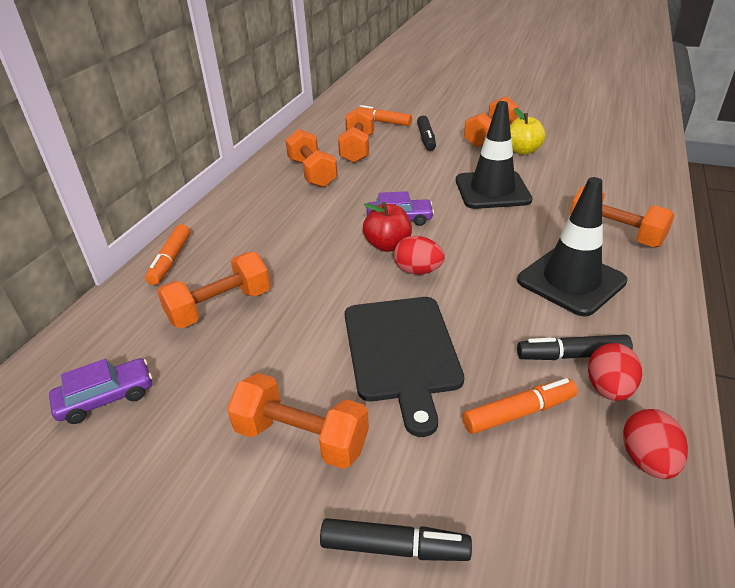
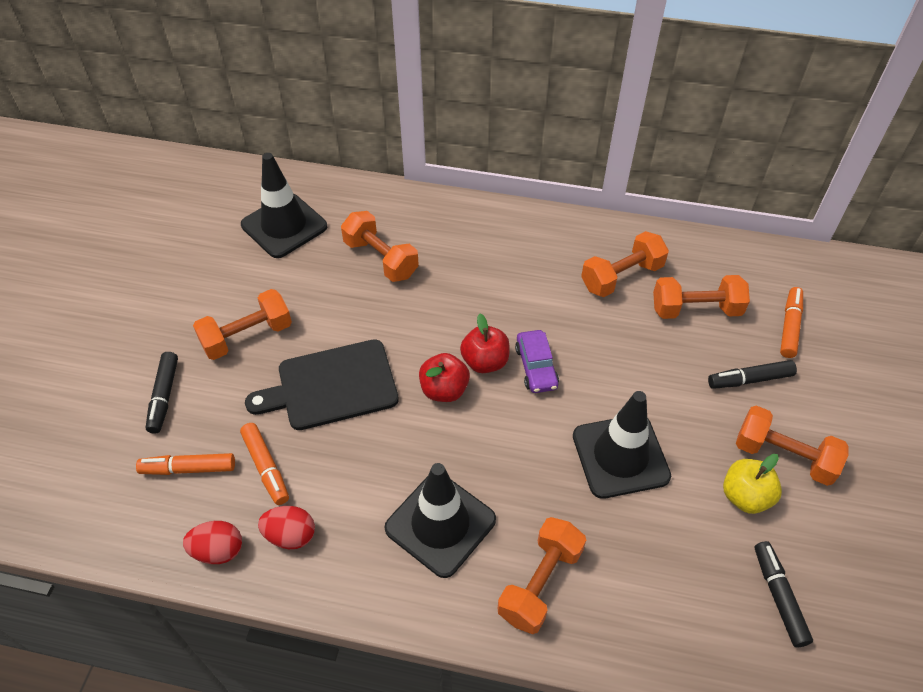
camera: 80 degrees right, 15 degrees up
(106, 398) = (284, 226): purple car -> black traffic cone
(170, 260) = (441, 210): orange marker -> orange marker (188, 468)
(301, 438) = (247, 336): orange dumbbell -> orange dumbbell turned 45 degrees clockwise
(418, 271) = (444, 390): red egg -> red apple
(572, 355) = (330, 512): black marker -> black marker (778, 596)

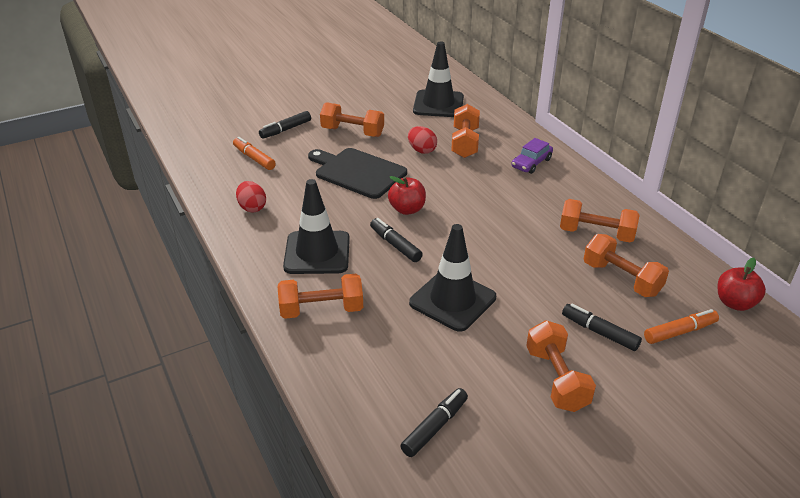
camera: 50 degrees right, 15 degrees down
(218, 550) = (219, 191): red egg -> red egg (422, 150)
(266, 467) = (282, 179): orange marker -> none
(485, 361) = (447, 213): red apple -> red apple (735, 303)
(493, 442) = (395, 245): none -> black marker
(536, 367) = (471, 234): purple car -> purple car (531, 163)
(745, 496) = (496, 374): yellow apple -> none

